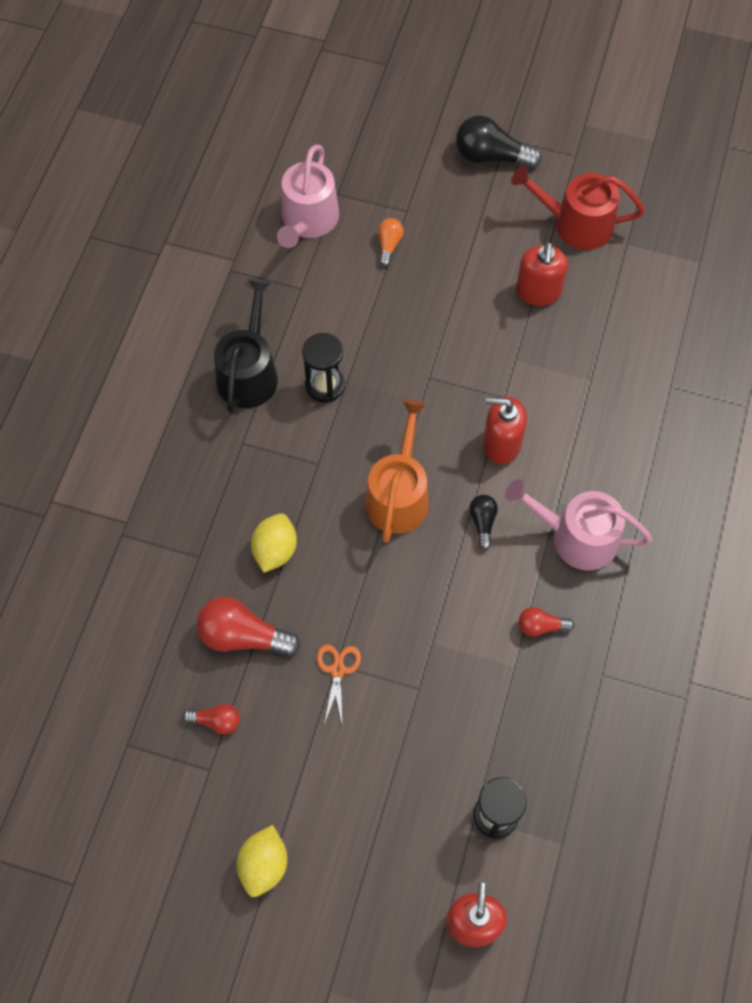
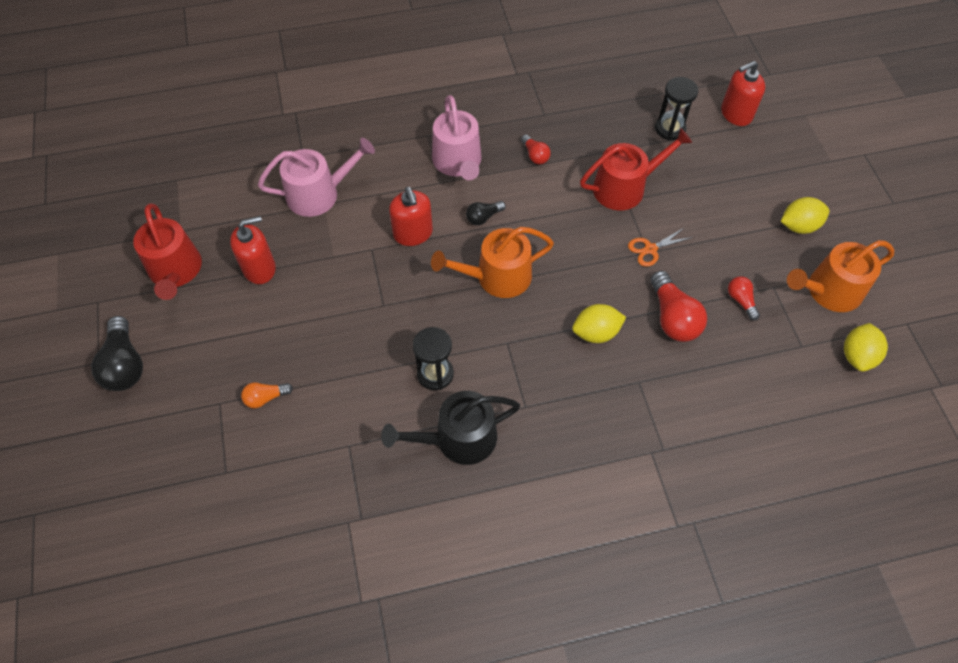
camera: 120 degrees left, 5 degrees down
(78, 794) = (857, 356): none -> yellow lemon
(165, 828) = (829, 291): none -> orange watering can
(308, 221) = (270, 480): pink watering can -> pink watering can (319, 194)
(436, 699) = (625, 187): none -> red watering can

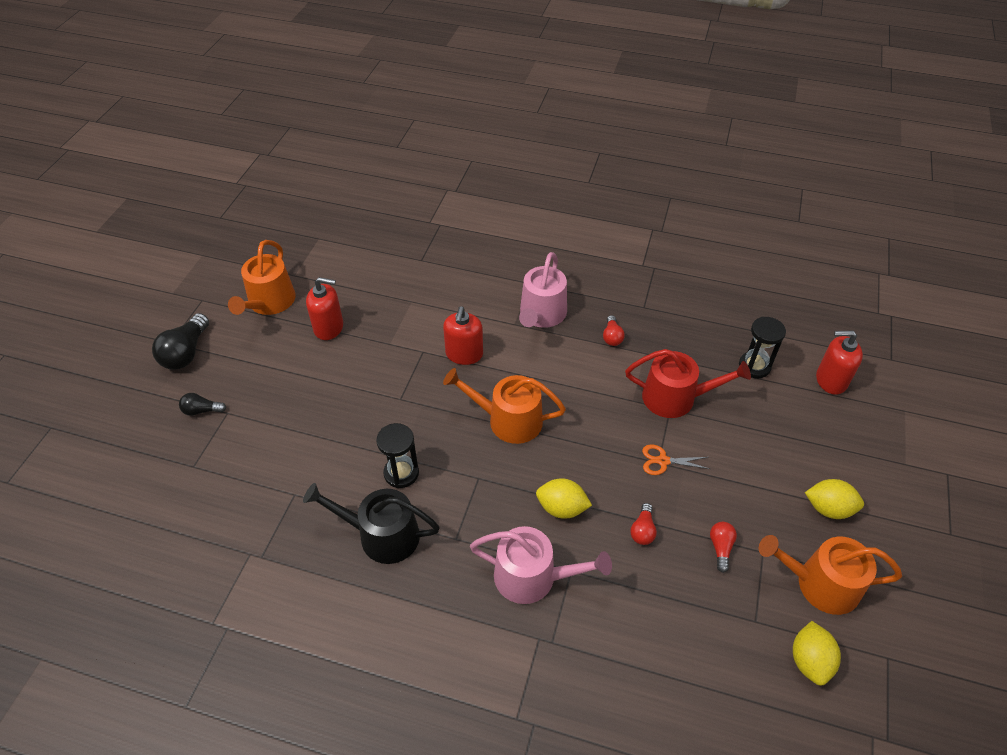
camera: 30 degrees right, 10 degrees down
(175, 271) = (269, 302): red watering can -> orange watering can
(265, 398) = (261, 426): orange light bulb -> none
(319, 194) = (413, 292): pink watering can -> pink watering can (533, 577)
(483, 217) = (531, 367): black light bulb -> black light bulb (202, 410)
(673, 317) = (642, 530): red light bulb -> red light bulb, size x0.55
(857, 356) = (809, 661): yellow lemon -> yellow lemon turned 45 degrees counterclockwise

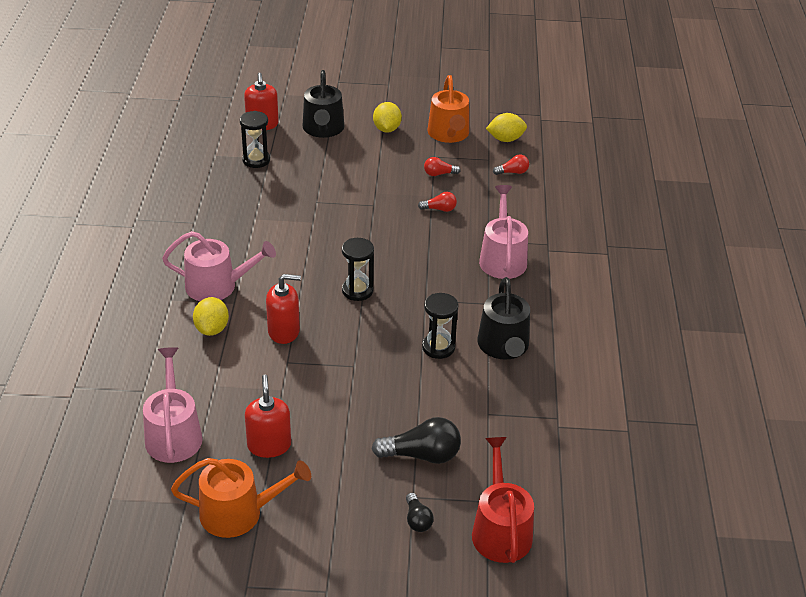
camera: 105 degrees left, 10 degrees down
(186, 353) = (339, 567): black light bulb -> black light bulb (422, 455)
(366, 273) = (173, 434): none -> pink watering can
(508, 420) = (357, 291): orange watering can -> black hourglass
(562, 508) = (436, 250): yellow lemon -> yellow lemon (212, 329)
(612, 337) = (238, 238): red light bulb -> red light bulb (512, 172)
(663, 461) = (371, 203): orange scissors -> none
(676, 398) = (303, 199): red watering can -> red watering can (500, 530)
(824, 438) = (323, 129): none -> black watering can

